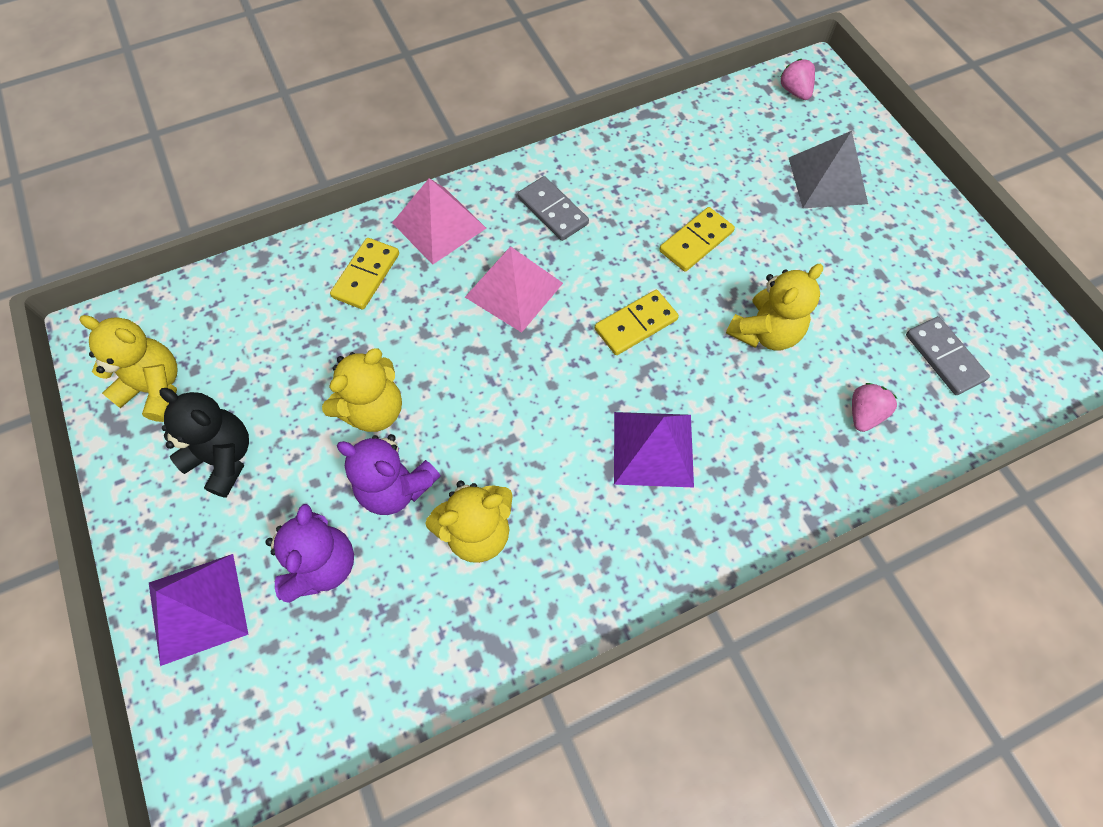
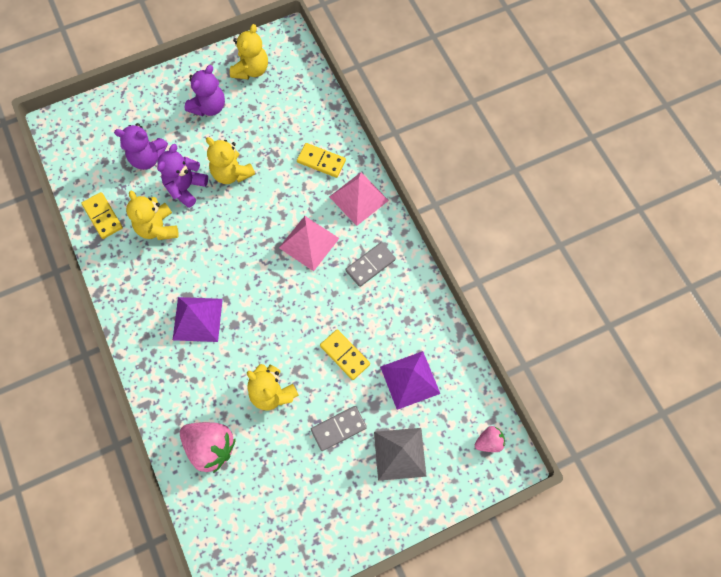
camera: 90 degrees right, 5 degrees up
(197, 608) = (133, 108): purple pyramid -> purple pyramid (410, 380)
(223, 458) = (209, 107): black teddy bear -> purple teddy bear
(636, 324) = (281, 313): yellow domino -> yellow domino (102, 216)
(864, 414) = (211, 447): pink strawberry -> pink strawberry, size x1.87
(944, 357) = (248, 509): grey domino -> grey domino (338, 429)

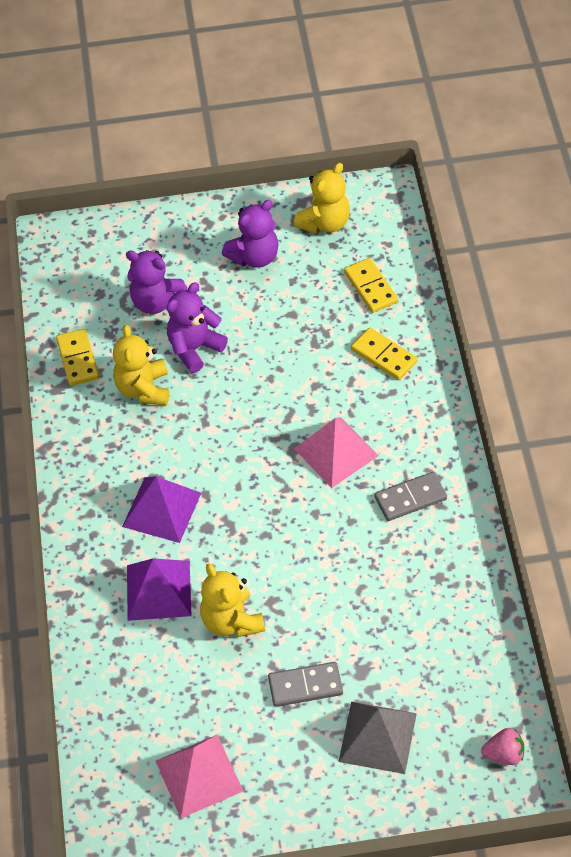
camera: 20 degrees right, 15 degrees down
(211, 447) = (132, 665): pink strawberry -> none
(232, 173) = (260, 344): yellow teddy bear -> none
(344, 355) = (341, 599): yellow domino -> yellow domino (370, 287)
(358, 198) = (420, 412): pink pyramid -> pink pyramid (199, 775)
(410, 380) = (419, 651): purple pyramid -> purple pyramid (158, 590)

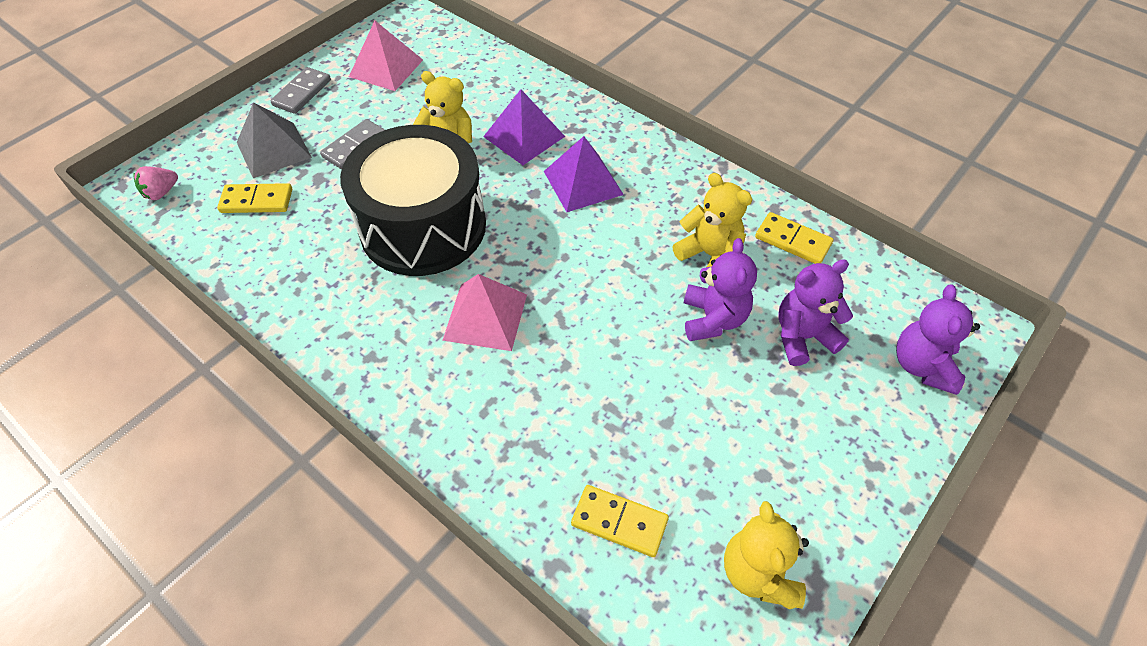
camera: 135 degrees right, 0 degrees up
(254, 257) = (778, 460): purple teddy bear -> purple teddy bear (922, 366)
(317, 557) = (423, 226): none -> black drum
(383, 356) = (527, 446): yellow domino -> yellow domino (257, 201)
(410, 498) = (379, 322): grey domino -> grey domino (302, 93)

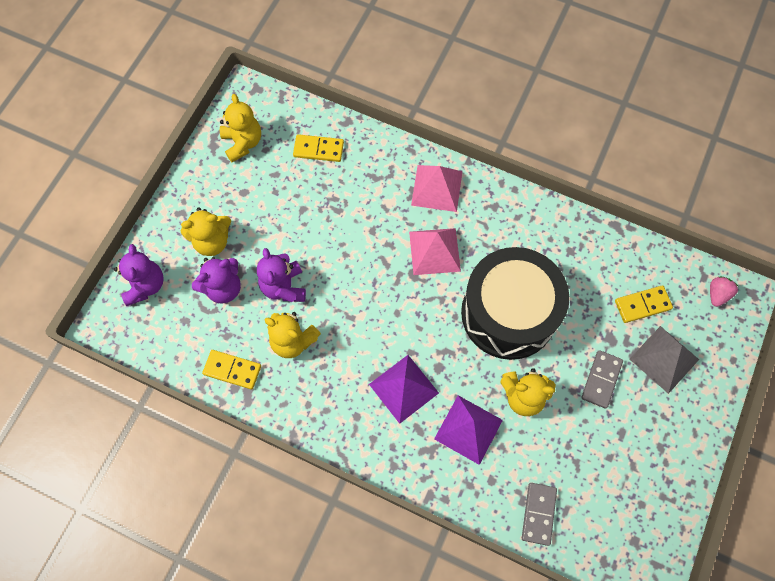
camera: 165 degrees right, 15 degrees up
(302, 93) = (684, 432): grey domino -> grey domino (538, 514)
(386, 68) = (629, 488): pink pyramid -> pink pyramid (436, 188)
(819, 406) = (212, 241): none -> yellow teddy bear

